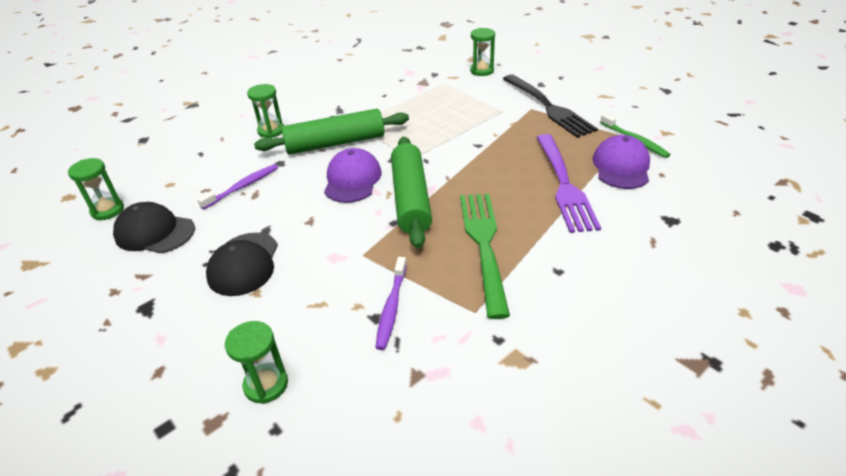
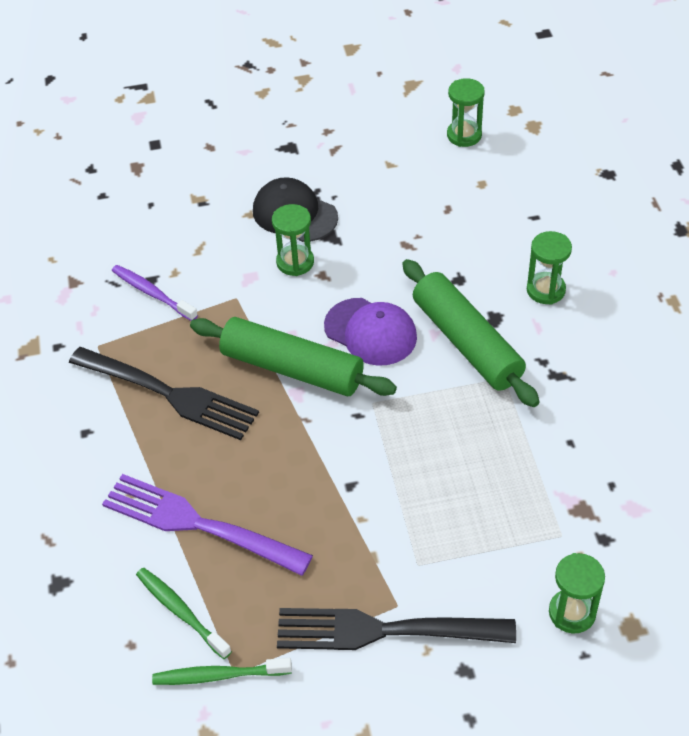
camera: 120 degrees right, 10 degrees up
(154, 232) = (397, 163): black cap -> none
(243, 187) = (430, 238): purple toothbrush -> none
(266, 385) = (144, 199): green hourglass -> green hourglass (295, 262)
(335, 143) = (467, 342): green rolling pin -> green rolling pin turned 45 degrees counterclockwise
(484, 246) = (167, 394): green fork -> black fork
(621, 166) = (181, 612): purple cap -> green toothbrush

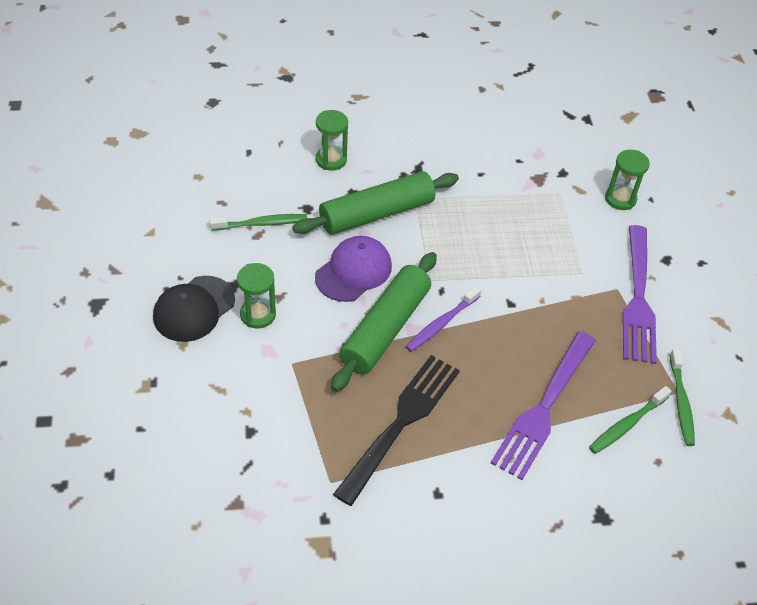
camera: 90 degrees left, 0 degrees up
(152, 293) = (270, 431): purple toothbrush -> purple toothbrush (441, 324)
(386, 630) = (637, 297): black fork -> purple fork
(424, 245) = (261, 224): none -> green toothbrush
(464, 135) = (131, 177): green hourglass -> none

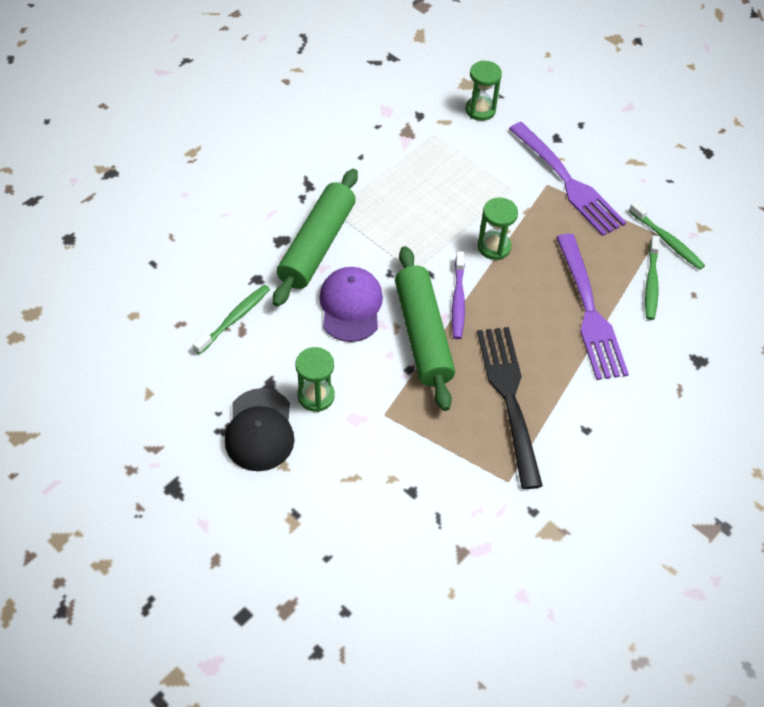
camera: 40 degrees left, 5 degrees up
(331, 160) = (231, 223): green hourglass -> green hourglass (494, 247)

